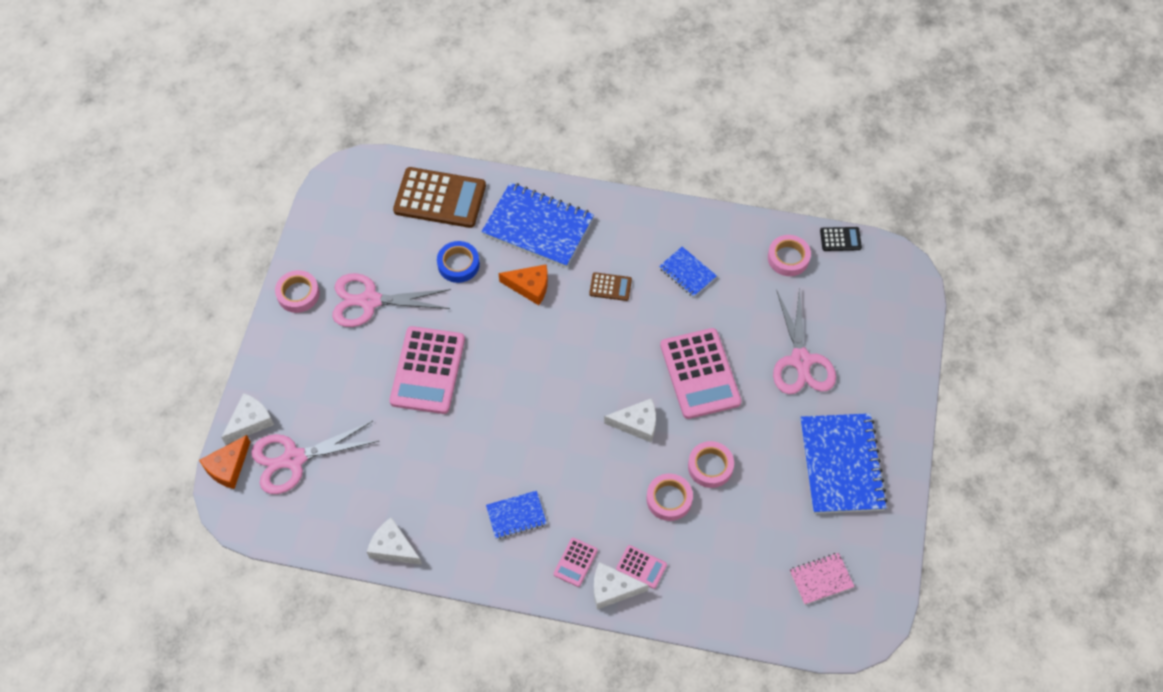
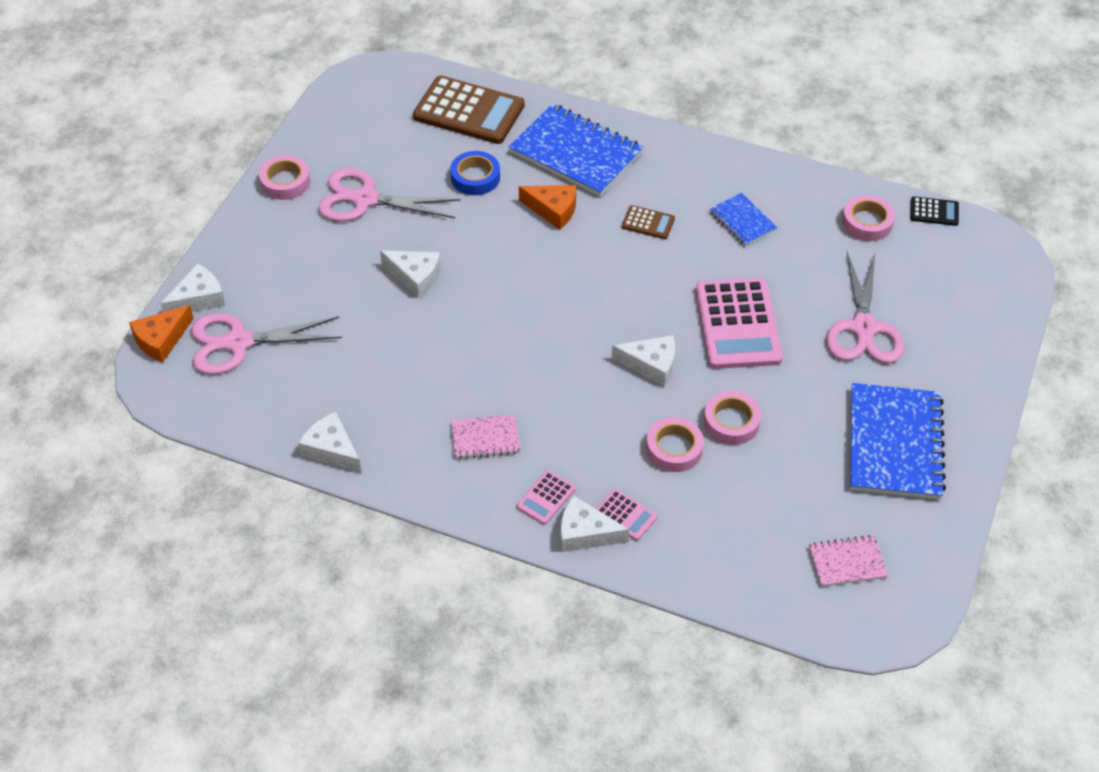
camera: 10 degrees right, 10 degrees down
(427, 370) = (415, 276): pink calculator -> white cheese
(516, 516) = (485, 438): blue notebook -> pink notebook

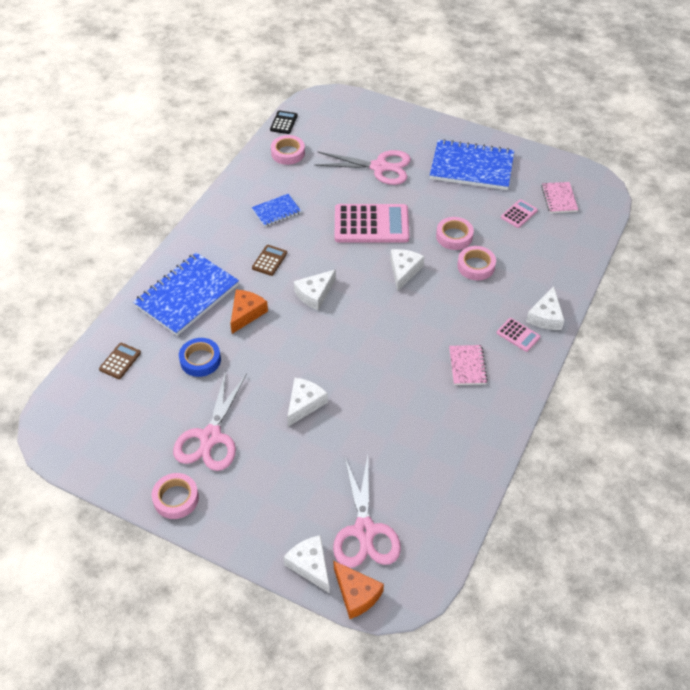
camera: 85 degrees left, 0 degrees up
(331, 449) = (478, 462): white cheese -> white cheese (315, 294)
(469, 111) = (120, 361): brown calculator -> brown calculator, size x0.46
(625, 515) = (530, 295): pink calculator -> pink calculator (519, 214)

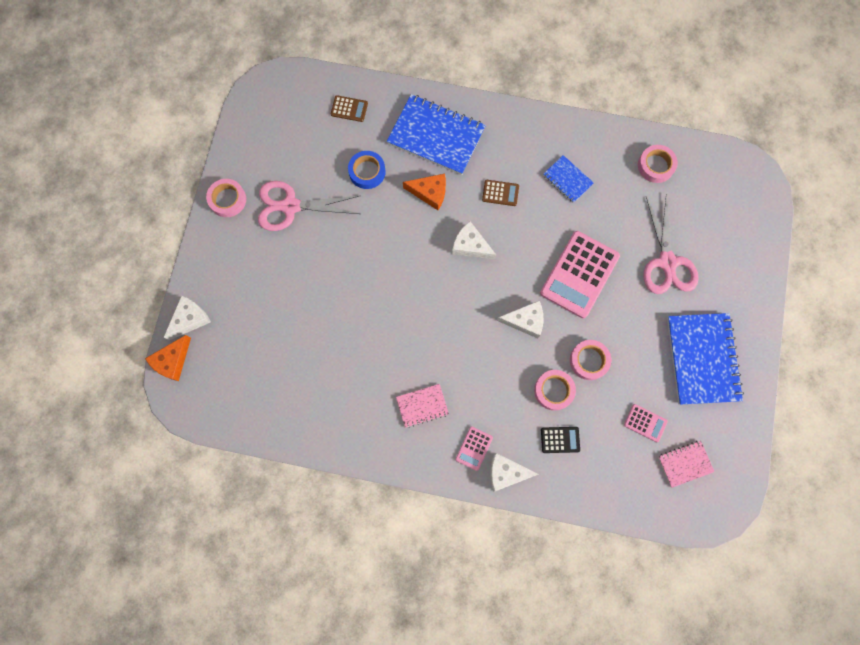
camera: 75 degrees right, 25 degrees up
(283, 122) = (701, 148): black calculator -> black calculator (560, 440)
(304, 404) = (342, 271): white cheese -> none
(365, 531) = (229, 354): pink scissors -> none
(371, 224) = (579, 274): pink calculator -> pink calculator turned 45 degrees clockwise

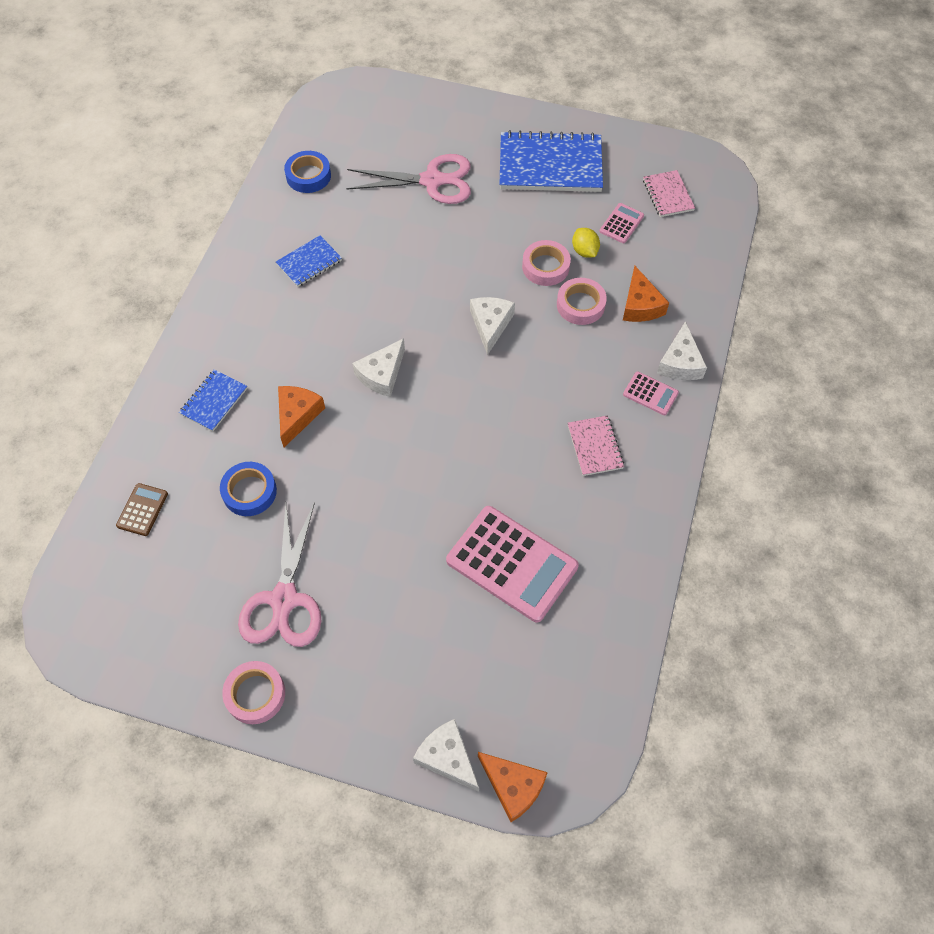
camera: 85 degrees left, 15 degrees down
(436, 136) = (214, 401): blue notebook -> blue notebook, size x0.51
(500, 193) = (313, 335): brown calculator -> none
(560, 440) = (640, 305): black calculator -> orange cheese
(579, 274) = (436, 264): pink calculator -> pink calculator (511, 564)
(610, 392) = (584, 251): none -> yellow lemon
(655, 166) = (308, 176): pink tape -> blue tape

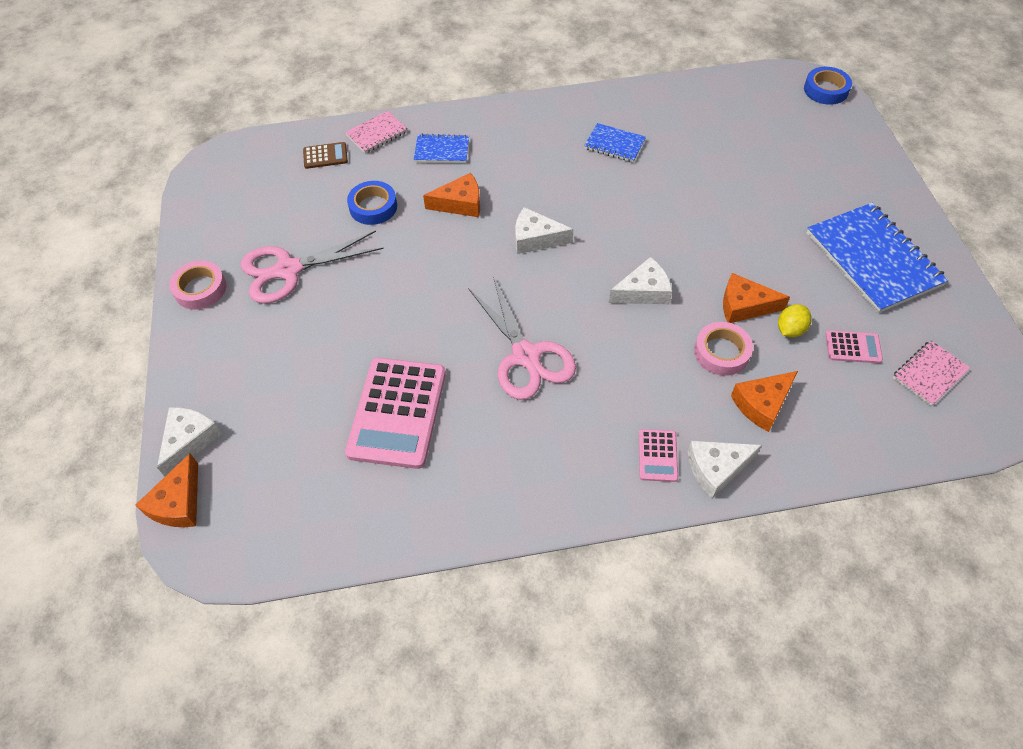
camera: 65 degrees right, 5 degrees down
(308, 176) = (703, 104): blue tape -> blue tape (825, 90)
(432, 181) = (771, 183): pink scissors -> pink scissors (526, 356)
(545, 267) = (744, 306): pink tape -> orange cheese
(595, 447) = (562, 430): pink notebook -> pink notebook (377, 134)

